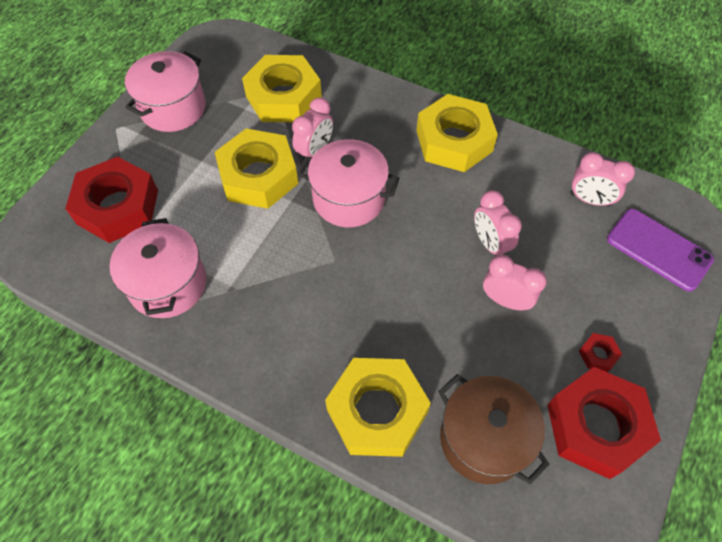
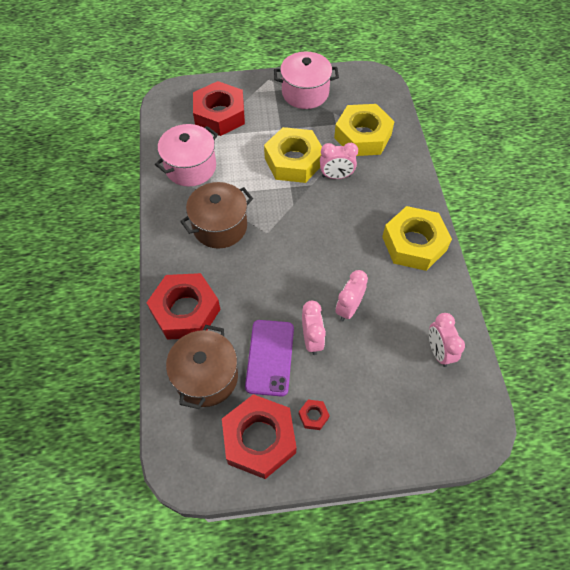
camera: 55 degrees right, 0 degrees up
(285, 303) = (220, 226): none -> brown pot
(349, 198) = (316, 214): pink pot -> none
(377, 411) = (185, 311): yellow nut -> red nut
(658, 249) = (434, 418): purple phone -> purple phone (270, 357)

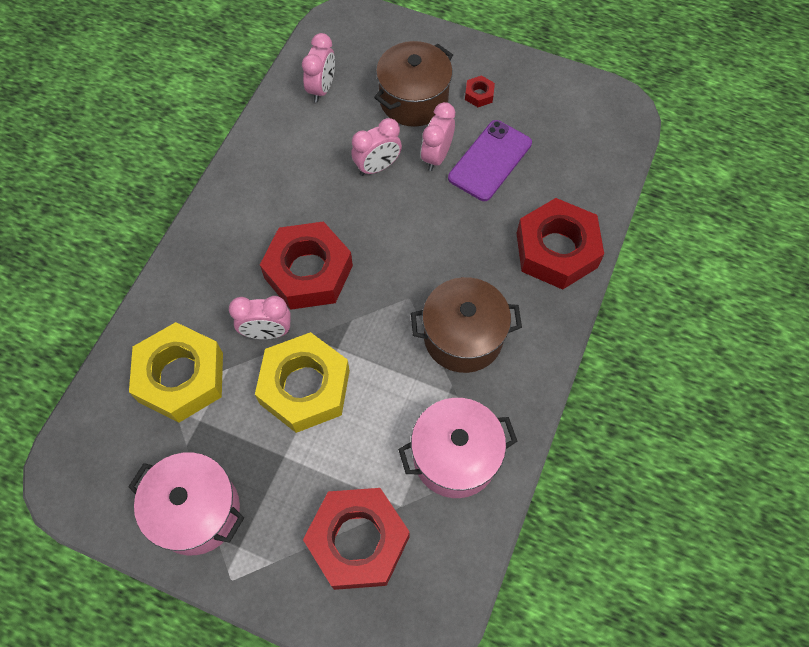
camera: 150 degrees left, 5 degrees up
(206, 377) = (565, 173): brown pot -> brown pot (413, 100)
(259, 439) = (540, 100): red nut -> red nut (308, 272)
(336, 176) = (267, 332): pink clock -> pink clock turned 150 degrees clockwise
(414, 243) = (250, 198): yellow nut -> none

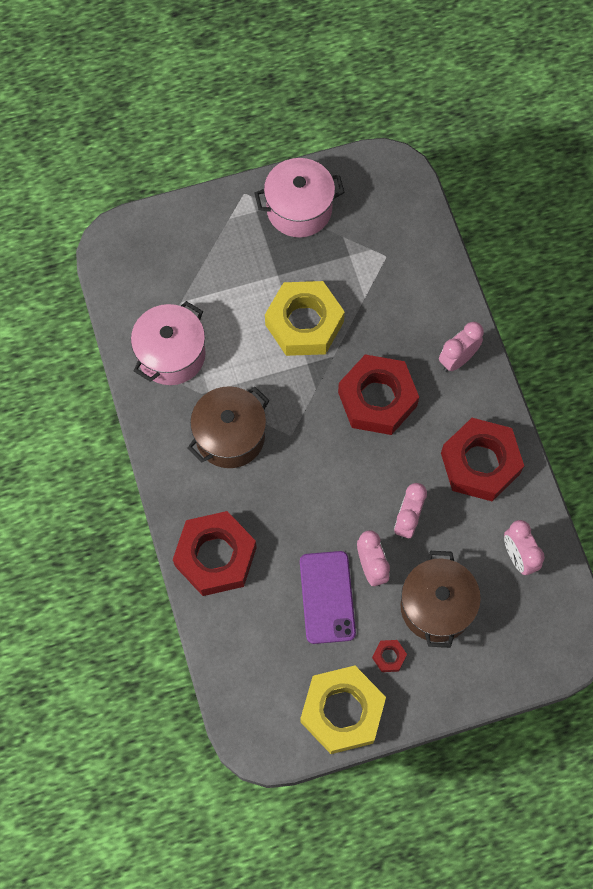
camera: 140 degrees right, 5 degrees up
(181, 377) = (388, 269): yellow nut -> yellow nut (342, 711)
(267, 332) = (363, 338): pink clock -> pink clock (457, 359)
(358, 541) = (190, 264): red nut -> red nut (480, 463)

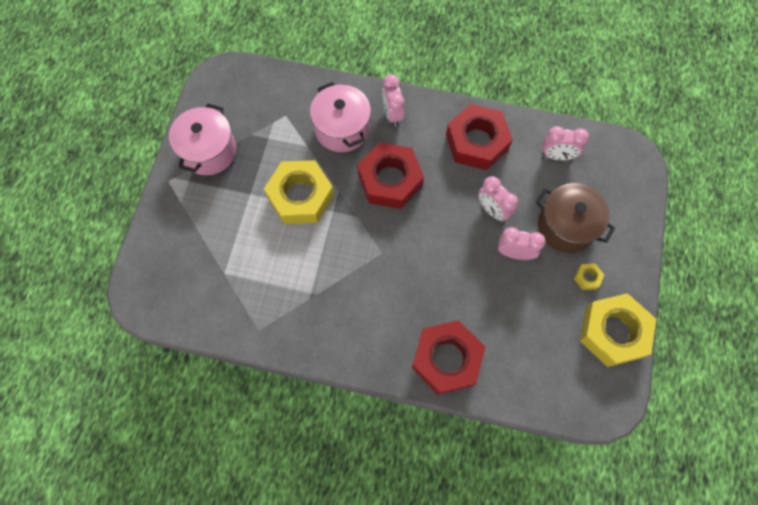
camera: 60 degrees left, 0 degrees up
(171, 355) = (263, 304): pink pot -> pink pot (342, 129)
(230, 436) = (356, 296): brown pot -> none
(327, 597) = (521, 295): purple phone -> none
(389, 657) = (587, 278): red nut -> yellow nut

